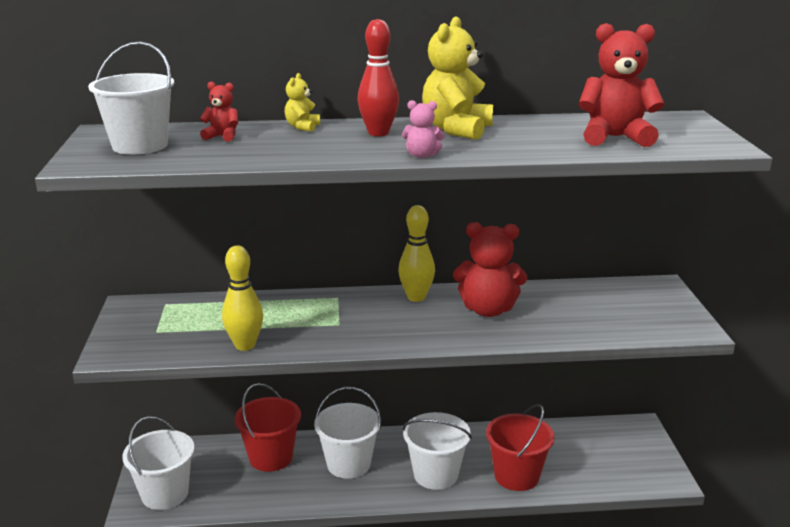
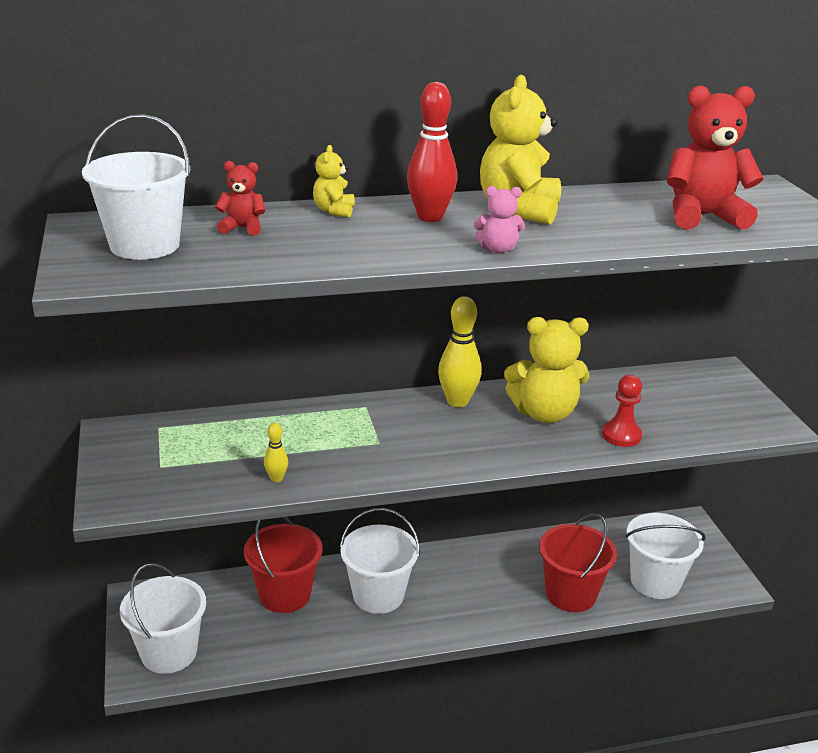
camera: 10 degrees left, 5 degrees up
(245, 345) = (276, 478): yellow bowling pin -> yellow bowling pin, size x0.50
(435, 474) = (480, 600): white bucket -> white bucket (655, 581)
(488, 310) = (544, 413): red teddy bear -> yellow teddy bear
(550, 330) = (621, 435): none -> red pawn

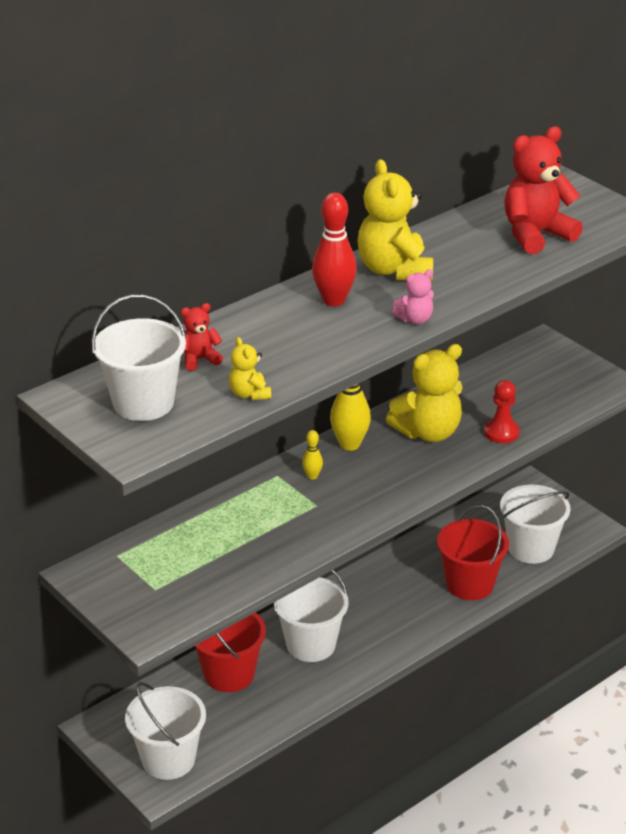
camera: 25 degrees left, 5 degrees up
(276, 478) = (261, 565): yellow bowling pin -> yellow bowling pin (312, 476)
(334, 211) = (252, 317): yellow teddy bear -> yellow teddy bear (249, 394)

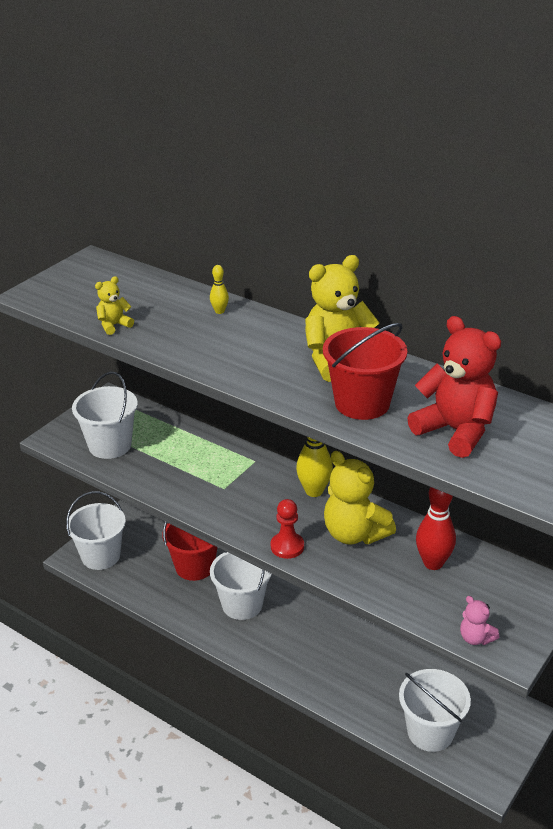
camera: 75 degrees right, 0 degrees up
(143, 403) = (90, 287): white bucket -> white bucket (110, 445)
(199, 359) = (155, 298): red teddy bear -> none
(312, 476) = (261, 479): yellow bowling pin -> yellow bowling pin (219, 311)
(334, 300) = (269, 339): red bowling pin -> red bowling pin (433, 563)
(415, 319) = (257, 383): pink teddy bear -> pink teddy bear (475, 638)
(470, 584) = (357, 693): red bucket -> red bucket (362, 403)
(501, 432) = (377, 581): red pawn -> red pawn (287, 546)

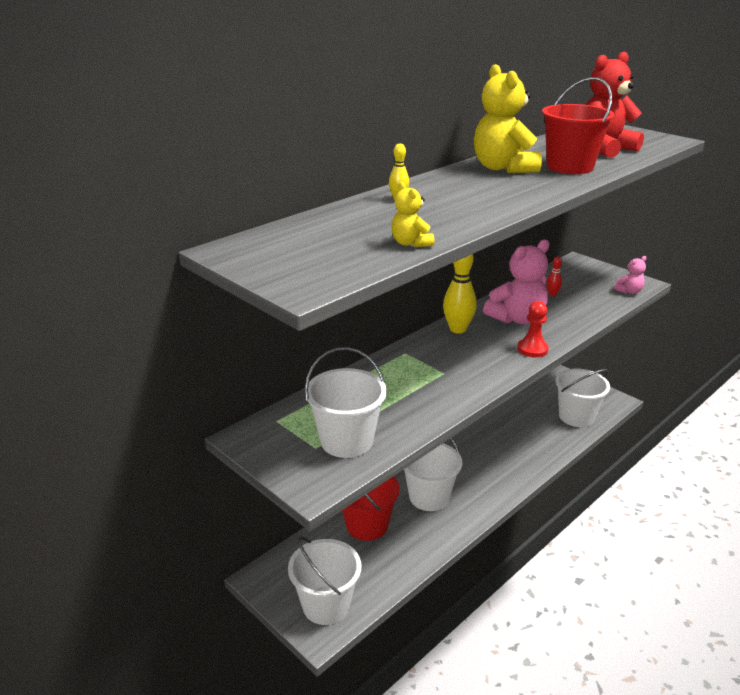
camera: 80 degrees left, 5 degrees down
(354, 534) = (517, 319): yellow teddy bear -> pink teddy bear
(433, 563) = (552, 294): red bowling pin -> red bowling pin, size x0.50

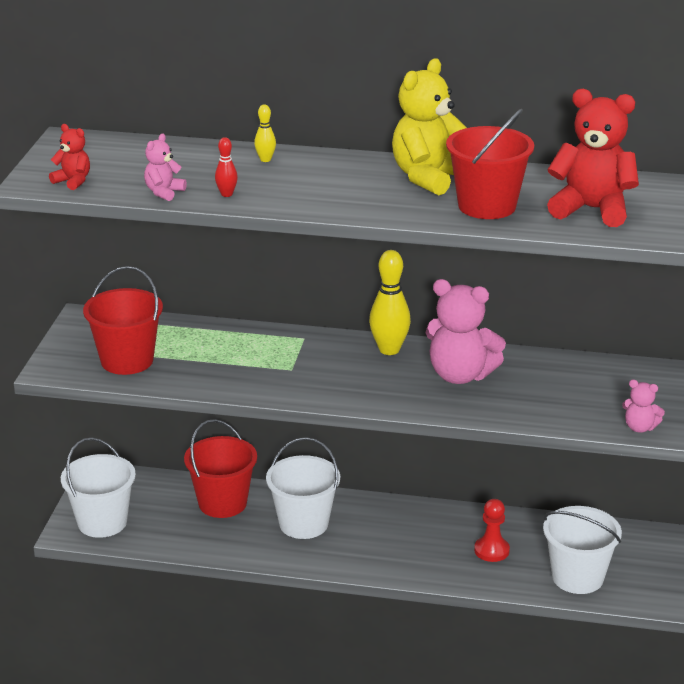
camera: 55 degrees right, 0 degrees up
(329, 271) = (73, 181): none -> red teddy bear
(346, 441) = (127, 360): white bucket -> red bucket
(410, 243) = (164, 192): yellow teddy bear -> pink teddy bear
(532, 349) = (401, 402): red pawn -> red pawn (491, 550)
(552, 294) = (555, 380): red bowling pin -> red bowling pin (226, 194)

